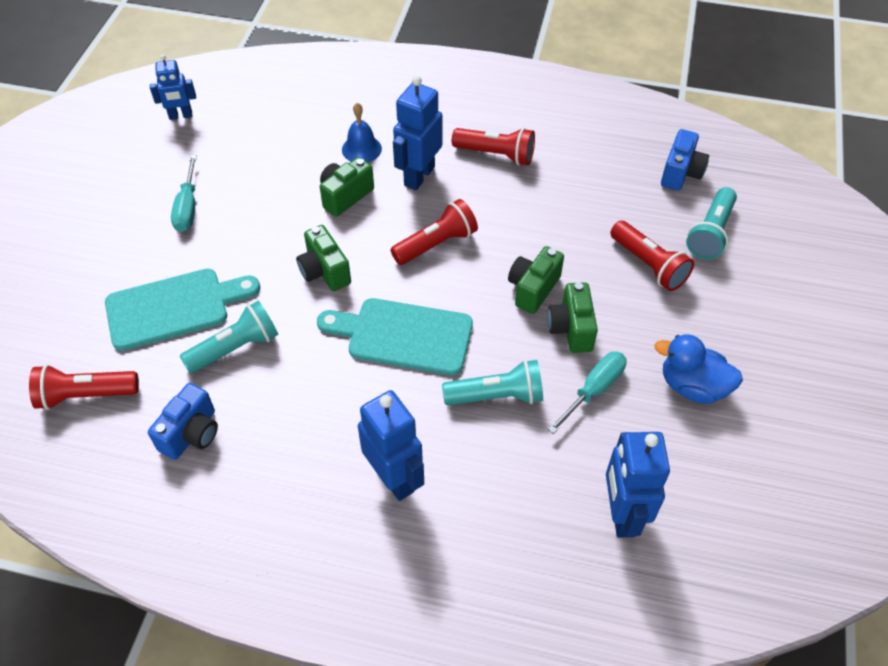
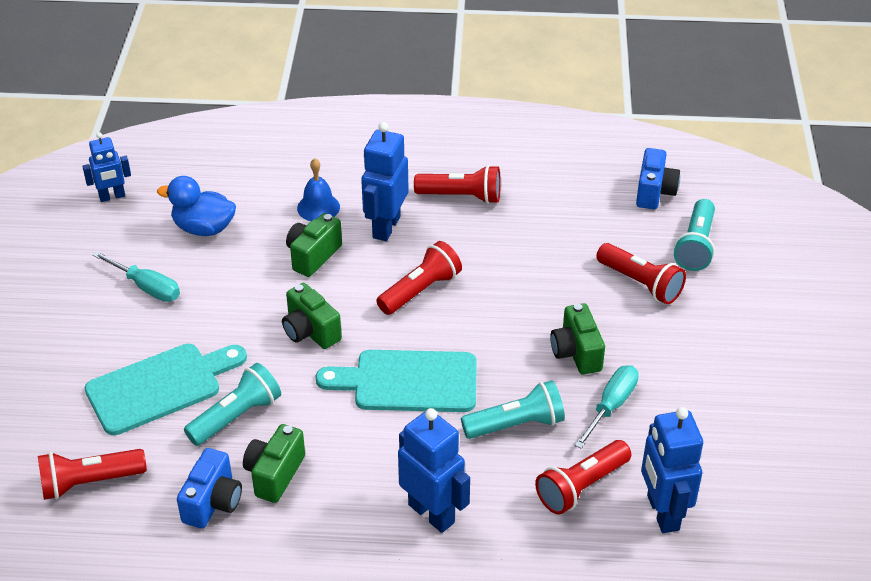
camera: 10 degrees left, 10 degrees down
(188, 207) = (146, 287): turquoise screwdriver -> turquoise screwdriver turned 45 degrees counterclockwise
(533, 289) = (529, 321): green camera -> green camera (274, 474)
(546, 472) = (581, 486): none -> red flashlight
(692, 386) = (706, 389): blue duck -> blue duck (204, 228)

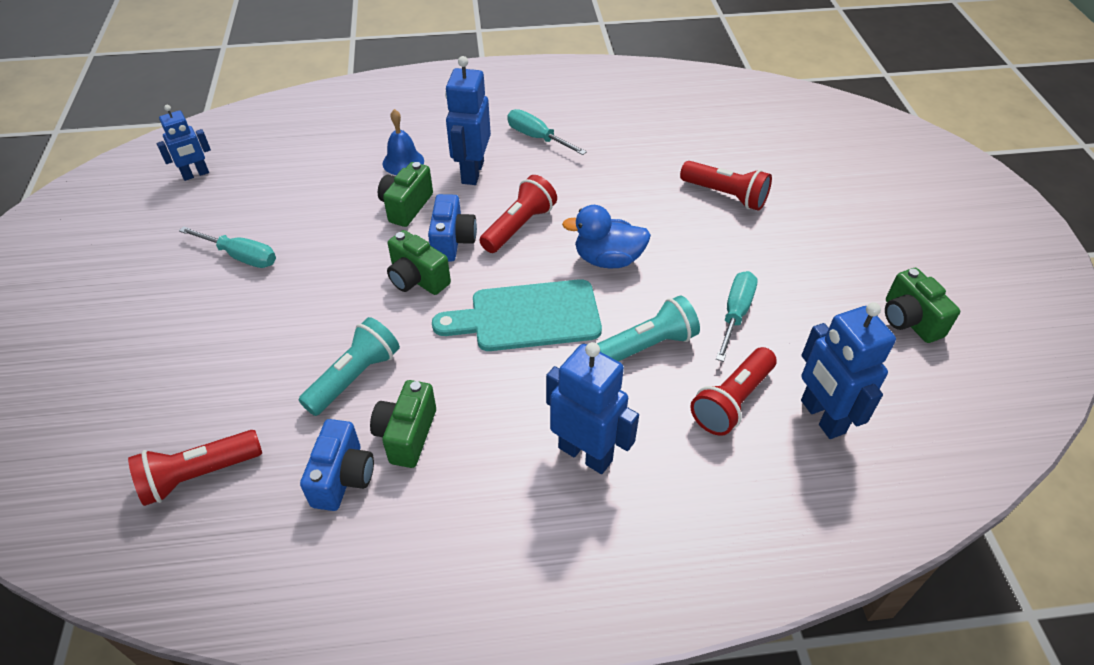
camera: 10 degrees left, 5 degrees up
(160, 387) = (267, 356): turquoise cutting board -> none
(204, 228) = (292, 193): blue duck -> blue duck (608, 259)
(461, 196) = (537, 138): red flashlight -> turquoise screwdriver
(576, 353) = (685, 267): green camera -> green camera (909, 320)
(654, 192) = (711, 115): blue camera -> blue camera (452, 241)
(695, 246) = (764, 156): turquoise flashlight -> none

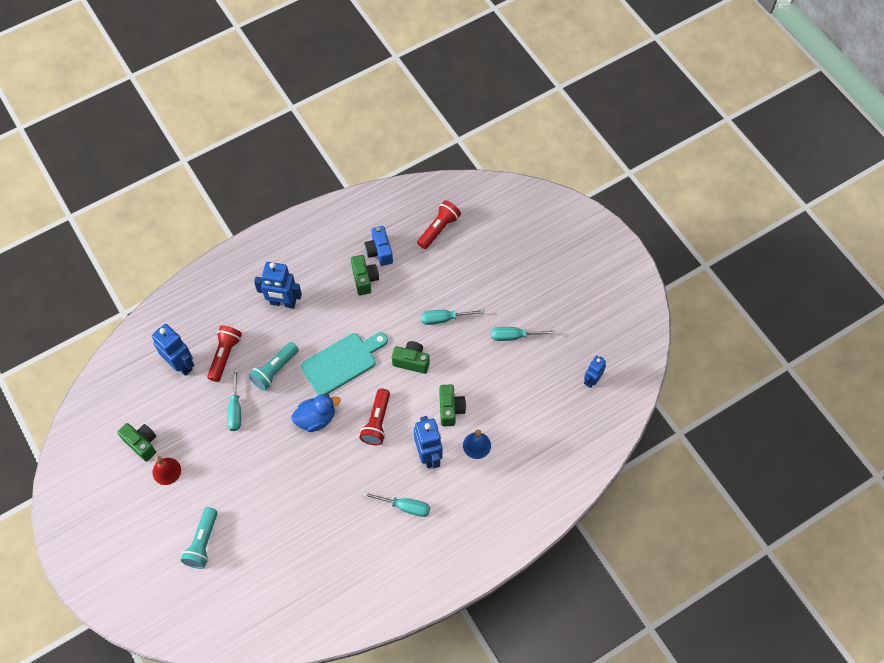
camera: 155 degrees right, 15 degrees up
(321, 317) = (444, 319): none -> turquoise screwdriver
(354, 377) = (406, 295): turquoise flashlight -> turquoise flashlight (203, 542)
(452, 241) = (408, 394): blue camera -> none
(725, 195) = (263, 502): red flashlight -> none
(869, 273) = (166, 471): none -> red bell

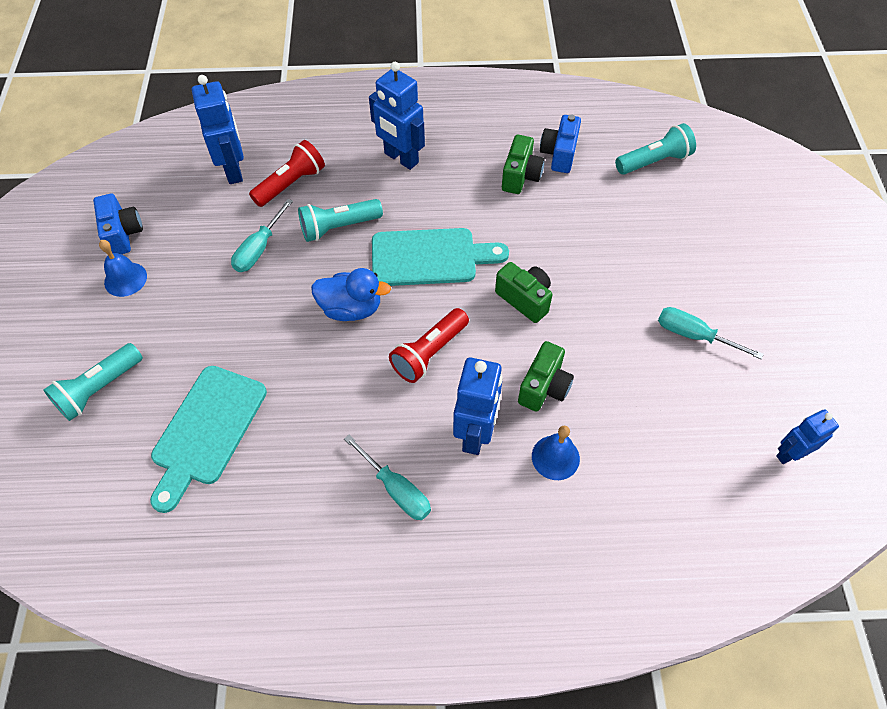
camera: 30 degrees right, 5 degrees down
(142, 443) = (123, 234): green camera -> blue camera
(166, 471) = (125, 279): red bell -> blue bell
(282, 531) = (206, 430): none -> turquoise cutting board
(438, 229) = (654, 161): red flashlight -> turquoise flashlight
(444, 319) = (602, 268): turquoise screwdriver -> none

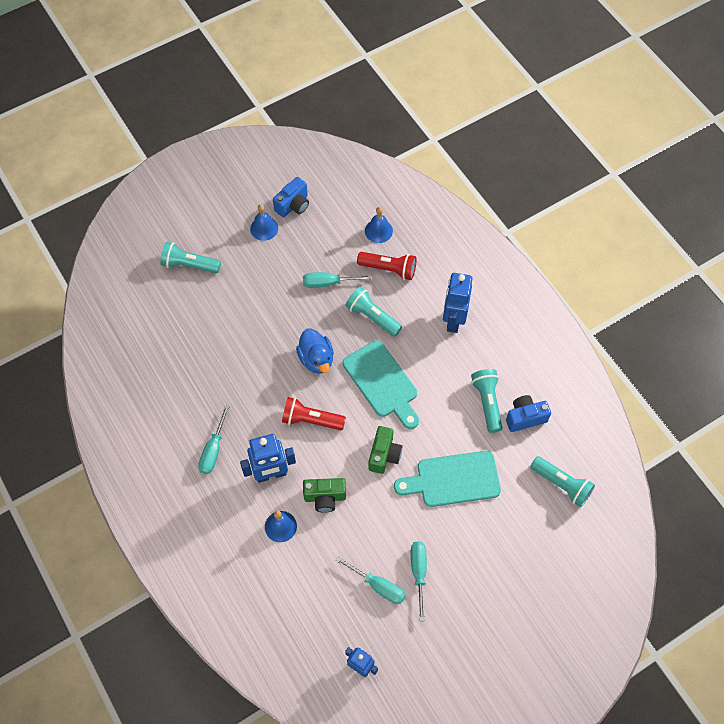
camera: 60 degrees right, 5 degrees up
(206, 430) = (195, 333): turquoise cutting board -> turquoise cutting board (453, 479)
(234, 170) = (378, 231): blue robot -> blue bell
(520, 176) = (487, 402): green camera -> turquoise flashlight
(690, 385) = (377, 585): none -> turquoise screwdriver

